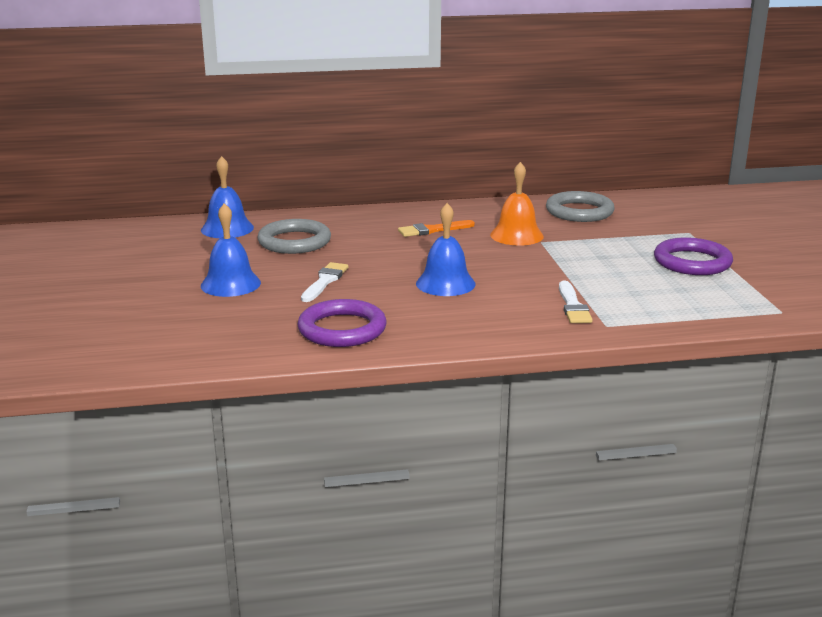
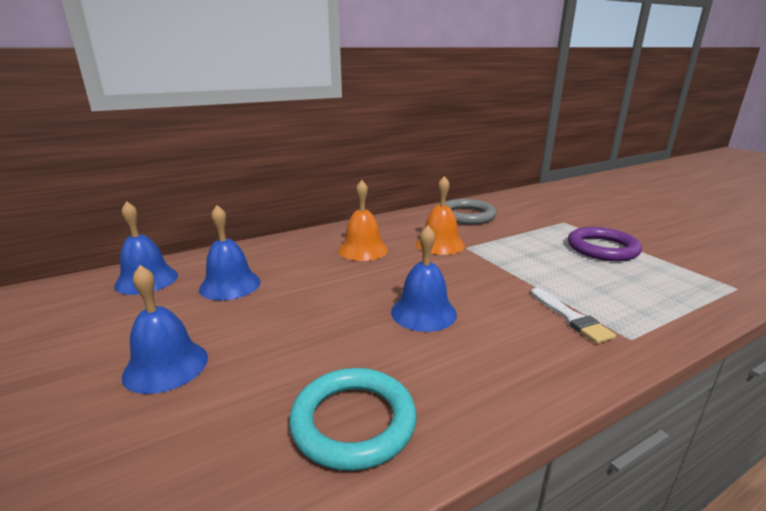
camera: 20 degrees left, 0 degrees up
(294, 242) = (230, 285): grey ring -> blue bell
(325, 281) = (289, 336): white brush -> none
(342, 329) = (353, 422): purple ring -> turquoise ring
(432, 230) = (363, 250): orange brush -> orange bell

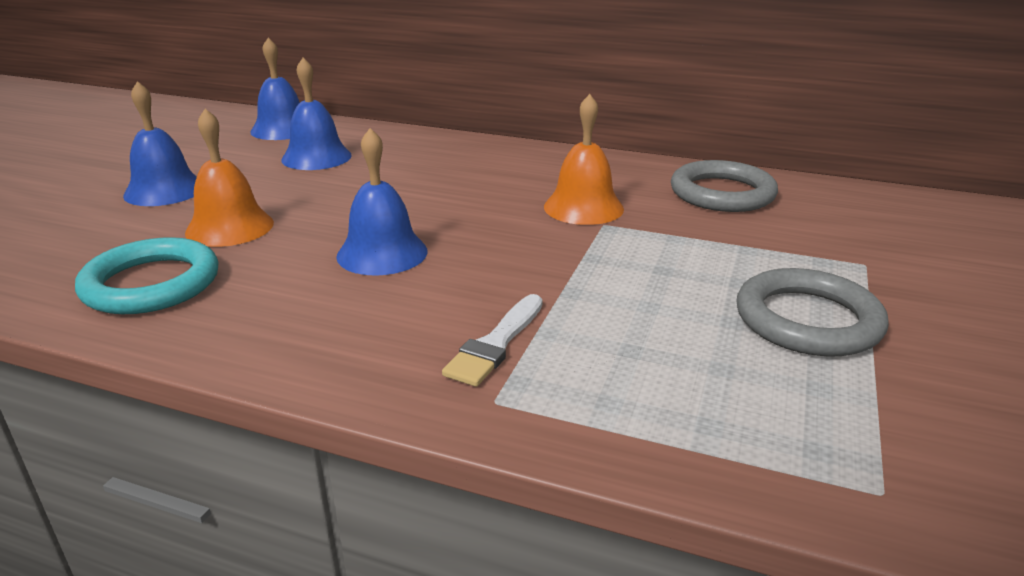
camera: 50 degrees right, 5 degrees up
(363, 250) = (488, 177): orange bell -> orange bell (230, 227)
(602, 248) = (807, 320): purple ring -> grey ring

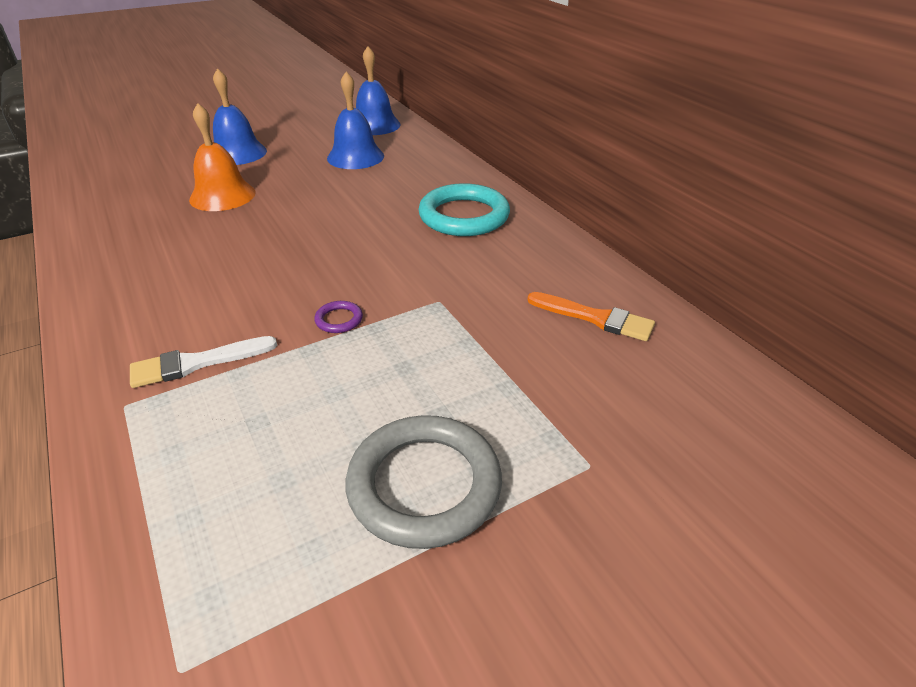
camera: 40 degrees right, 10 degrees up
(151, 284) = (128, 220): turquoise ring -> turquoise ring (464, 216)
(382, 253) = (261, 254): blue bell -> none
(554, 265) = (339, 320): none -> purple ring
(583, 207) = (451, 278): orange bell -> none
(722, 193) = (595, 318): grey ring -> orange brush

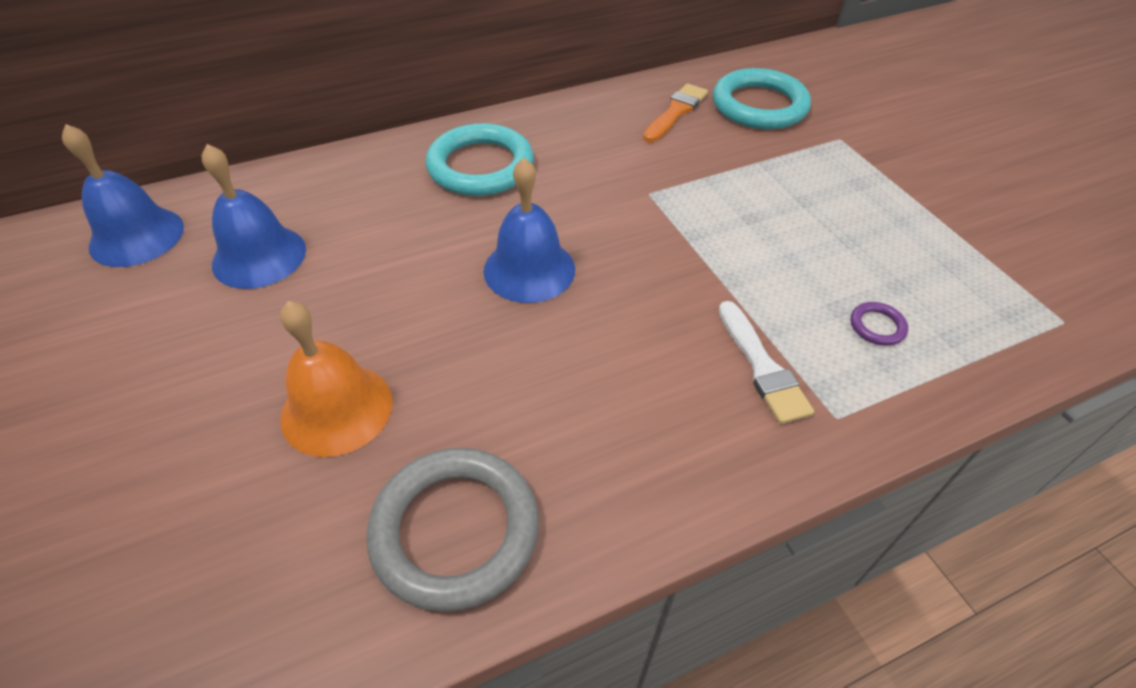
camera: 85 degrees left, 10 degrees up
(237, 153) = (152, 414): blue bell -> blue bell (529, 269)
(339, 320) = (681, 260): purple ring -> purple ring (877, 326)
(424, 485) = (879, 211): grey ring -> grey ring (455, 530)
(642, 387) = (759, 105): none -> turquoise ring

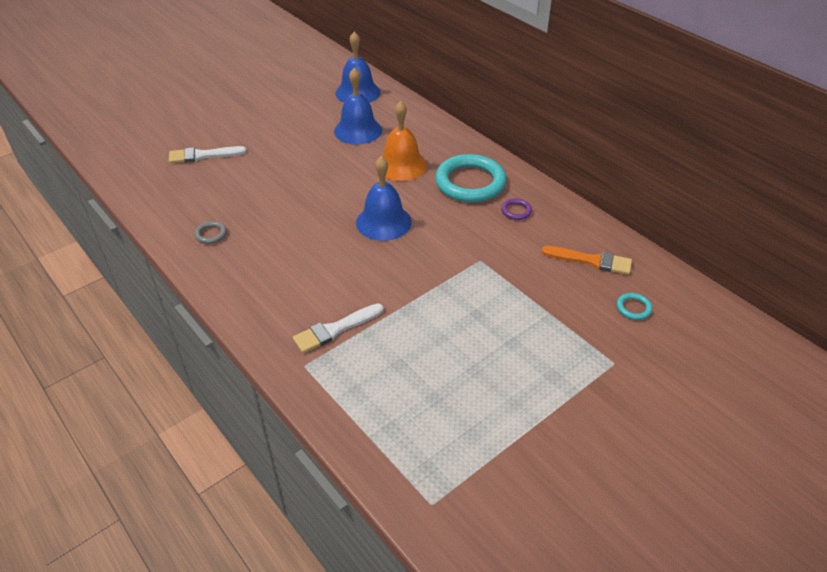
camera: 75 degrees right, 5 degrees down
(150, 525) = (203, 155): none -> white brush
(337, 409) = (268, 183): orange bell -> orange bell (401, 165)
(455, 530) = (211, 234): grey ring -> grey ring, size x0.41
(759, 105) = (633, 308): turquoise ring -> turquoise ring, size x0.41
(877, 326) = (388, 386): purple ring -> purple ring (516, 211)

